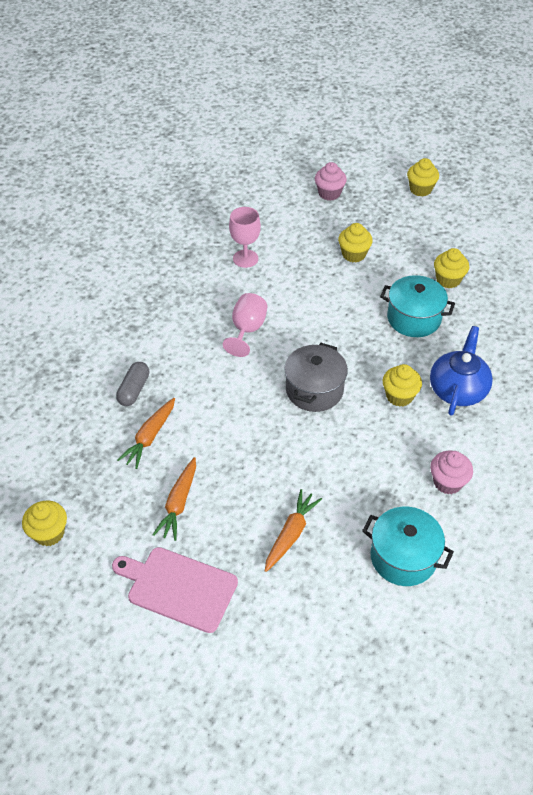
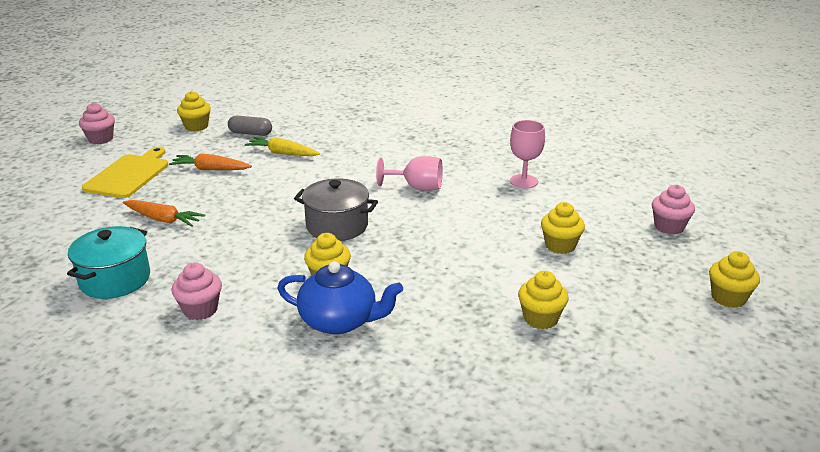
camera: 85 degrees right, 20 degrees down
(61, 645) = (100, 139): none -> pink cupcake
(134, 390) = (336, 143): grey capsule -> grey capsule (250, 133)
(150, 437) = (283, 153): orange carrot -> yellow carrot
(178, 587) = (129, 175): pink cutting board -> yellow cutting board
(414, 318) = (458, 289): turquoise pot -> none

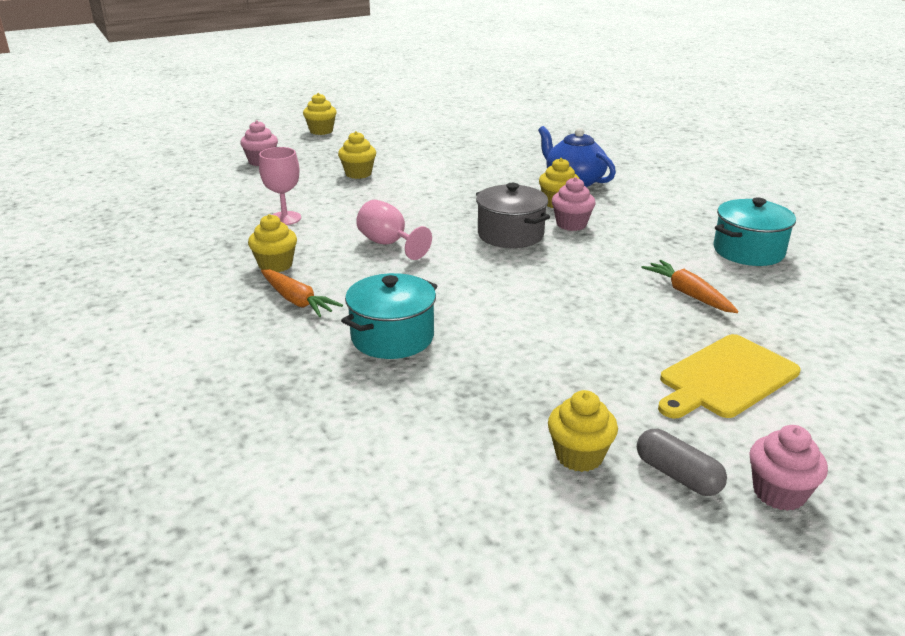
camera: 145 degrees left, 0 degrees up
(200, 310) = (674, 212): pink cupcake -> pink cupcake (571, 224)
(210, 169) = (600, 346): orange carrot -> orange carrot (297, 301)
(250, 133) = (497, 398): grey capsule -> grey capsule (677, 475)
(283, 153) = (482, 339): yellow carrot -> none
(333, 140) = (392, 337): none -> turquoise pot
(540, 318) = (444, 151): yellow cupcake -> yellow cupcake (275, 265)

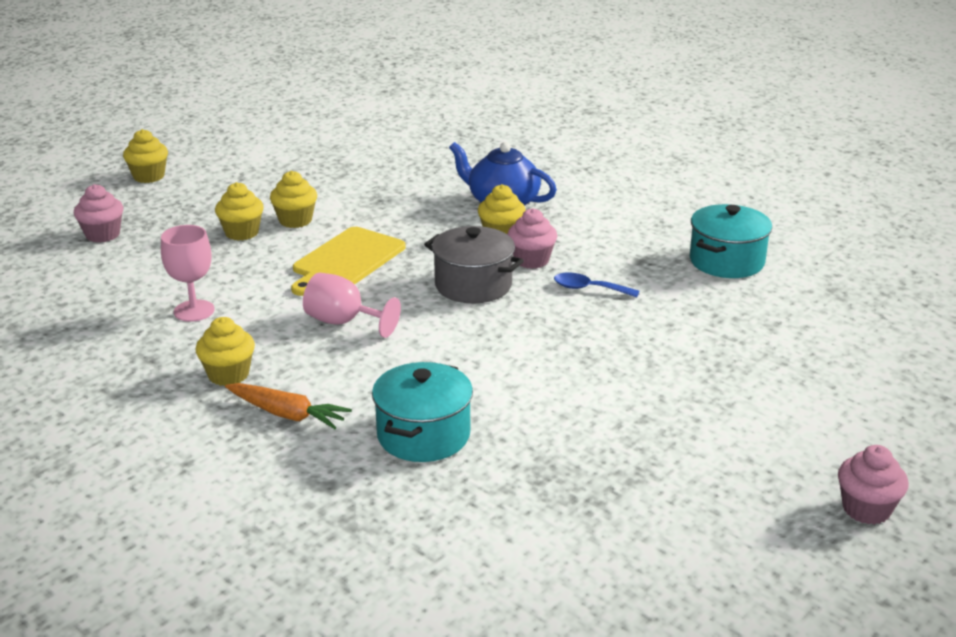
camera: 20 degrees left, 0 degrees up
(579, 456) = (681, 517): yellow cupcake -> yellow cupcake (295, 220)
(608, 252) = (589, 289): none -> blue spoon
(677, 475) = (776, 514): grey capsule -> none
(688, 294) = (693, 323): orange carrot -> none
(725, 378) = (771, 408): yellow cutting board -> yellow cutting board (346, 260)

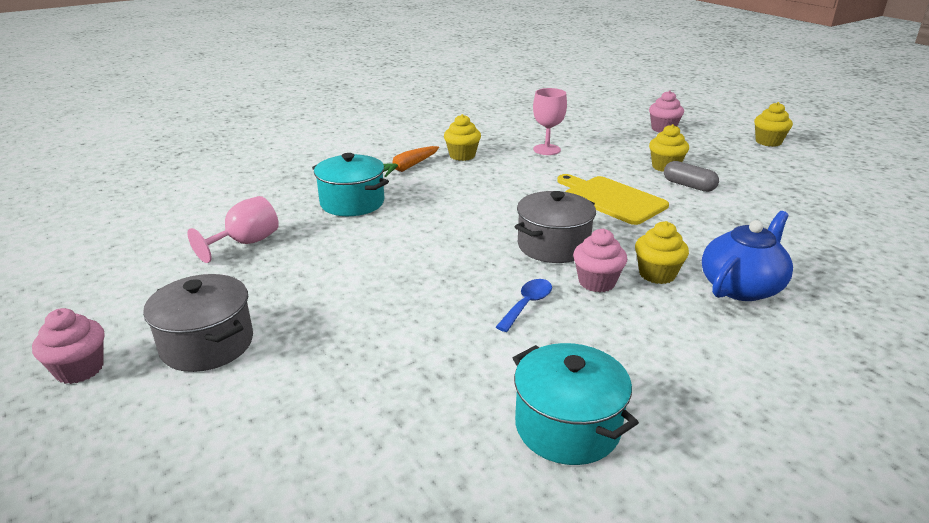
camera: 105 degrees right, 0 degrees up
(295, 220) = (689, 186): yellow cupcake -> grey capsule
(343, 322) = (511, 191): pink goblet -> pink goblet (245, 243)
(771, 444) = (207, 344): none -> grey pot

